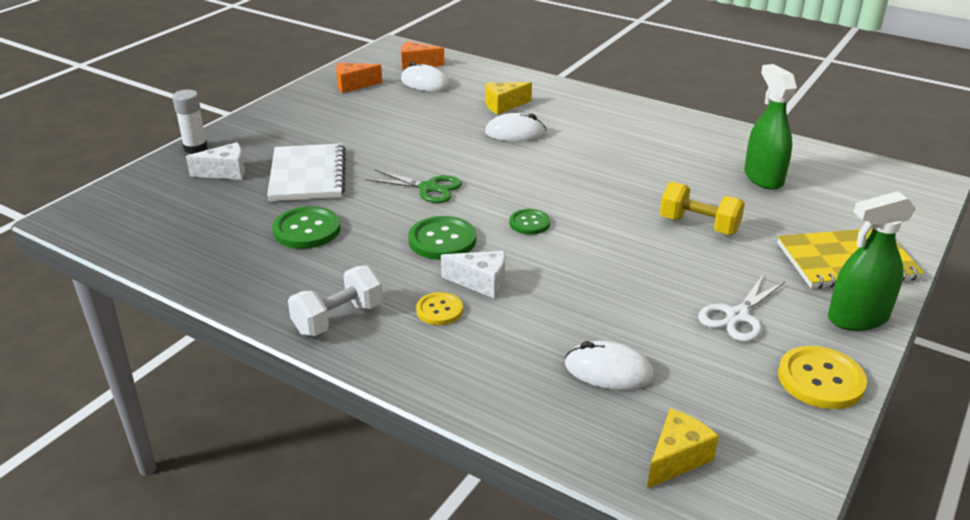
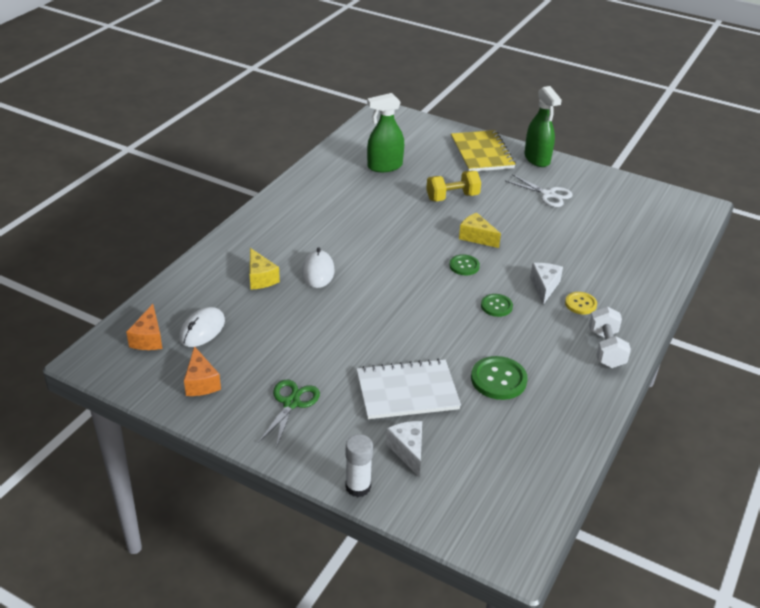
camera: 95 degrees left, 5 degrees up
(338, 319) = (606, 349): white dumbbell -> white dumbbell turned 45 degrees clockwise
(428, 188) = (420, 317): green scissors -> green scissors (291, 403)
(442, 240) = (496, 306): green button -> green button, size x0.62
(608, 371) = (613, 241): white mouse -> none
(676, 459) = (670, 224): yellow cheese -> yellow cheese (476, 237)
(699, 225) = (452, 197): yellow dumbbell -> yellow dumbbell turned 45 degrees clockwise
(820, 379) = (593, 177): yellow button -> none

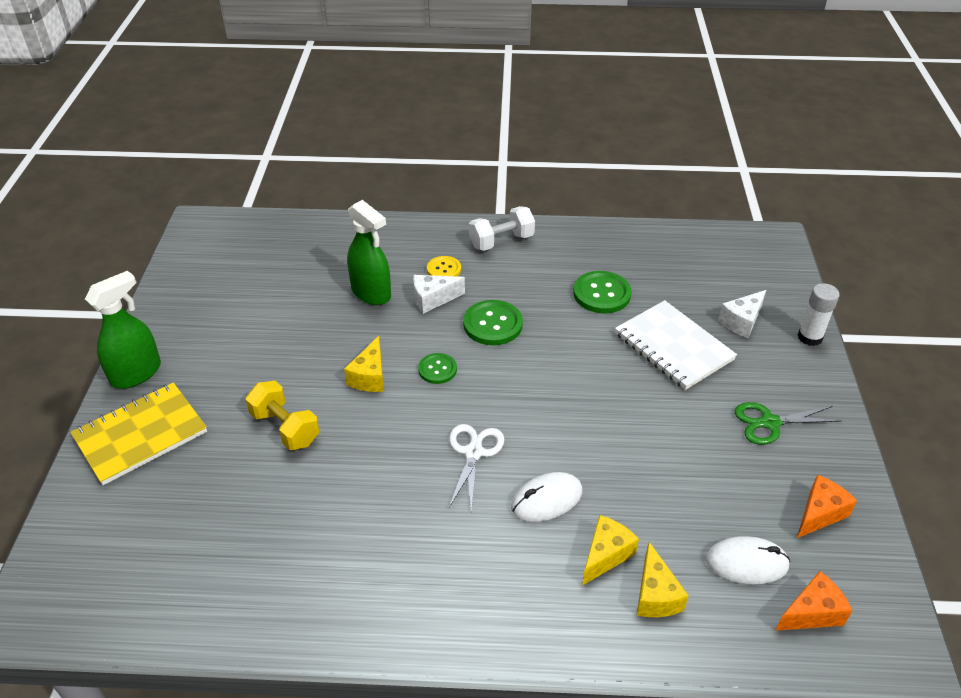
camera: 115 degrees left, 5 degrees up
(219, 285) = (655, 595): none -> yellow cheese
(384, 166) = (232, 537): green spray bottle -> green spray bottle (371, 293)
(496, 306) = (492, 324): green button -> green button, size x1.61
(548, 194) = (231, 341): white scissors -> white scissors (473, 453)

